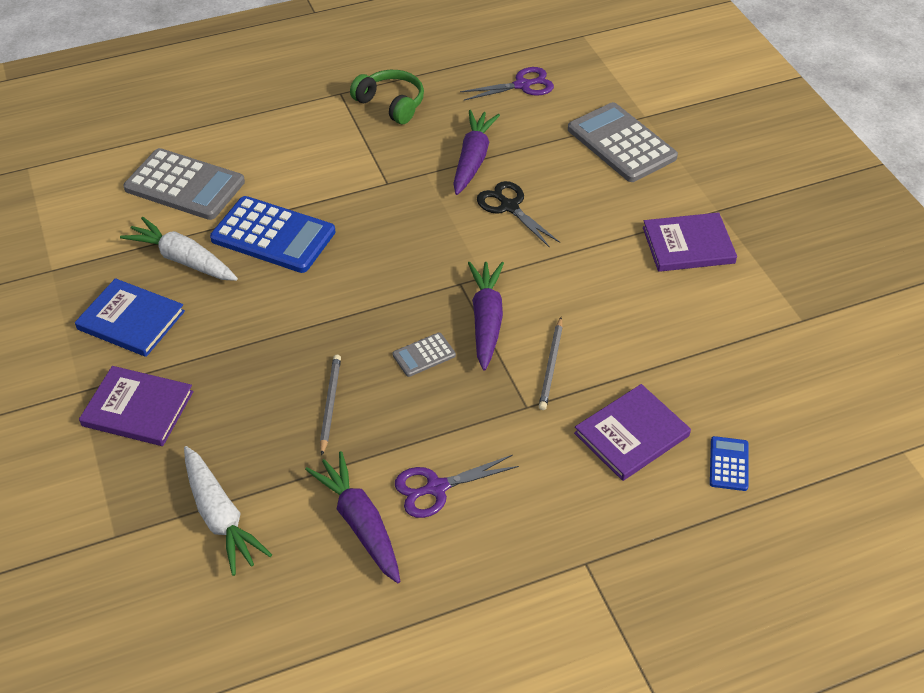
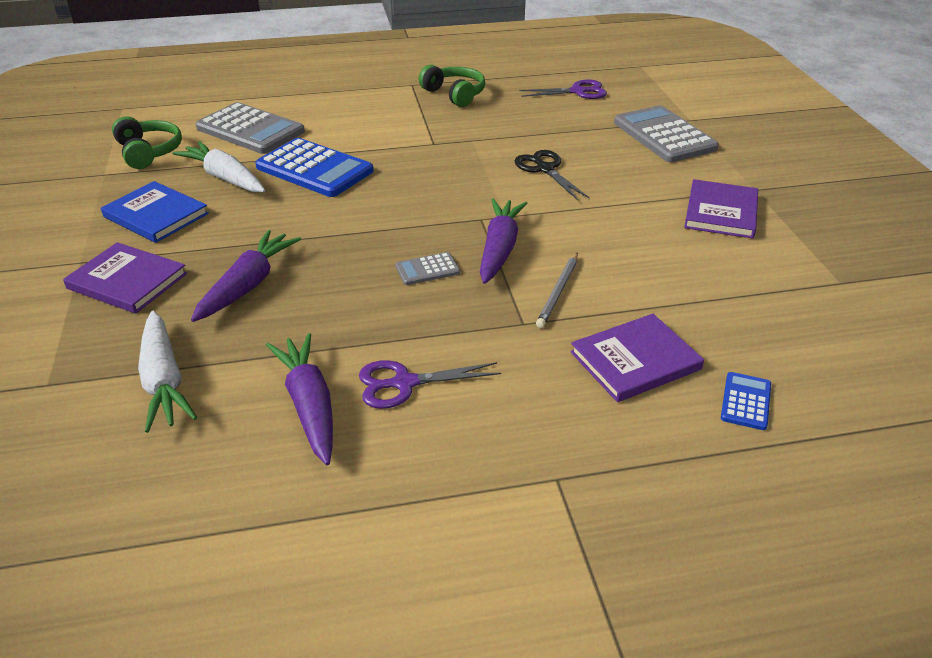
camera: 10 degrees right, 10 degrees down
(86, 232) = (148, 152): none -> green headphones
(330, 404) = (317, 299): grey pencil -> none
(473, 159) = (519, 134): purple carrot -> purple carrot (248, 285)
(688, 245) = (721, 212): purple book -> purple book turned 75 degrees counterclockwise

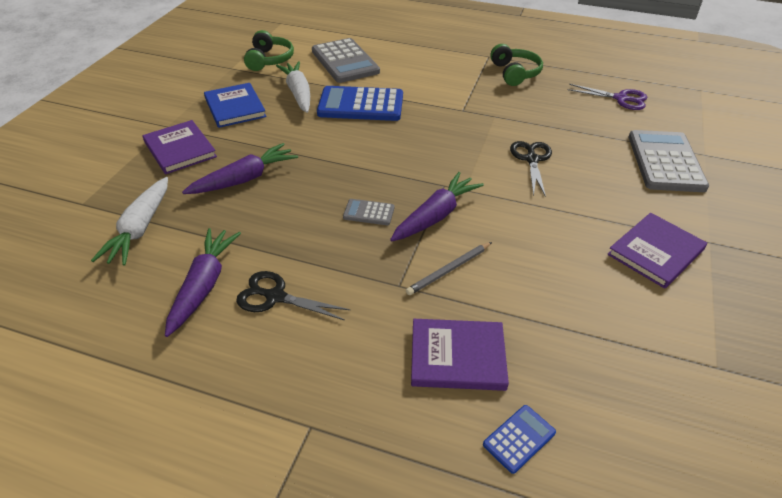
camera: 30 degrees right, 5 degrees up
(314, 169) = (361, 105): blue calculator -> blue calculator turned 120 degrees clockwise
(404, 383) = (275, 296): purple scissors -> black scissors

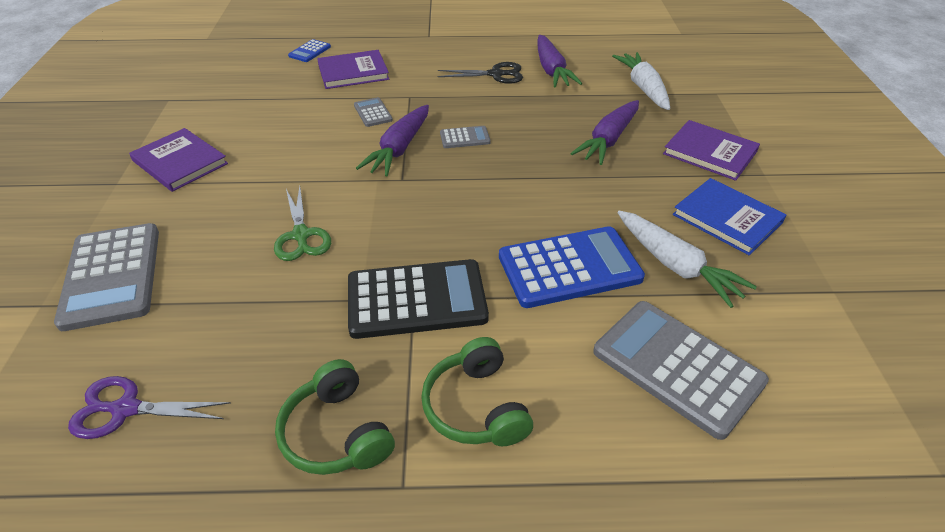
camera: 160 degrees right, 0 degrees up
(269, 60) = (804, 330): green headphones -> green headphones (476, 407)
(449, 270) = (373, 113): grey pencil -> grey calculator
(461, 109) = (416, 299): none -> black calculator
(532, 159) = (301, 235): black scissors -> green scissors
(655, 252) = (180, 162): purple book -> purple book turned 75 degrees counterclockwise

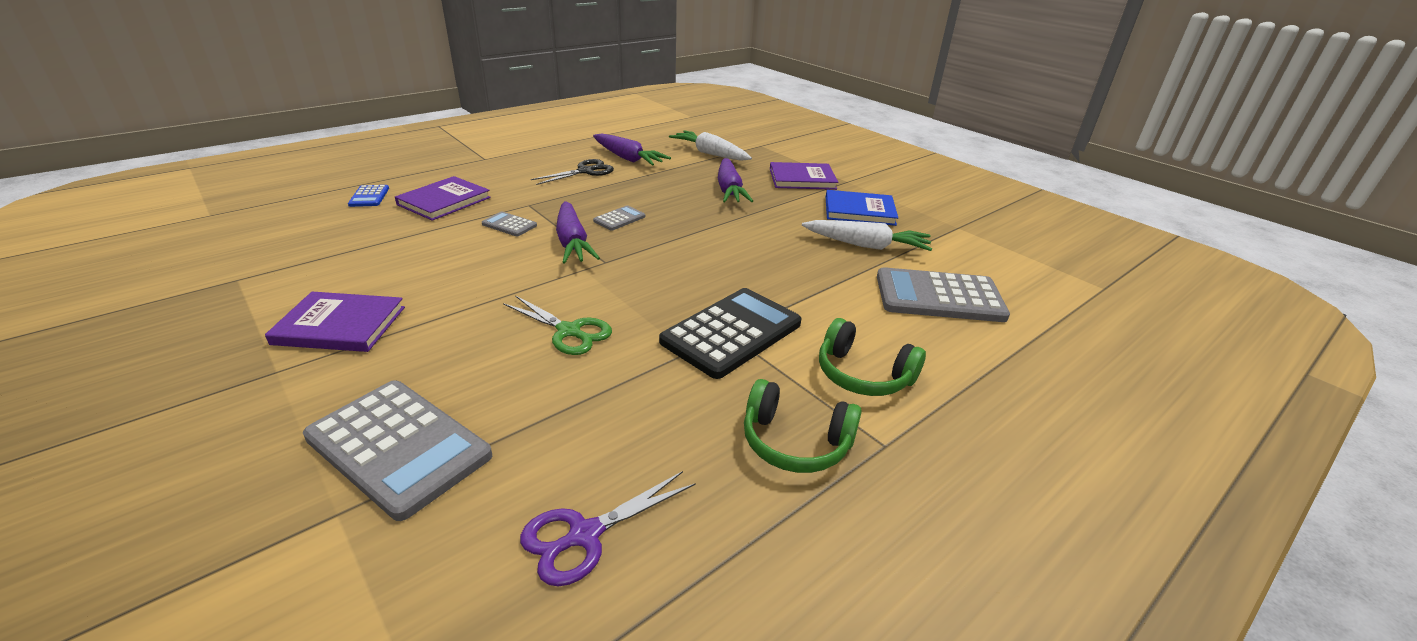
camera: 40 degrees left, 10 degrees down
(569, 267) = (807, 271): blue calculator -> none

